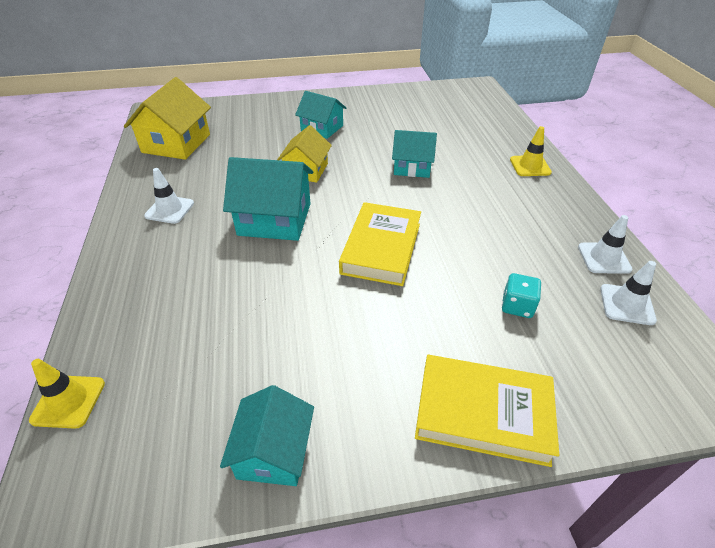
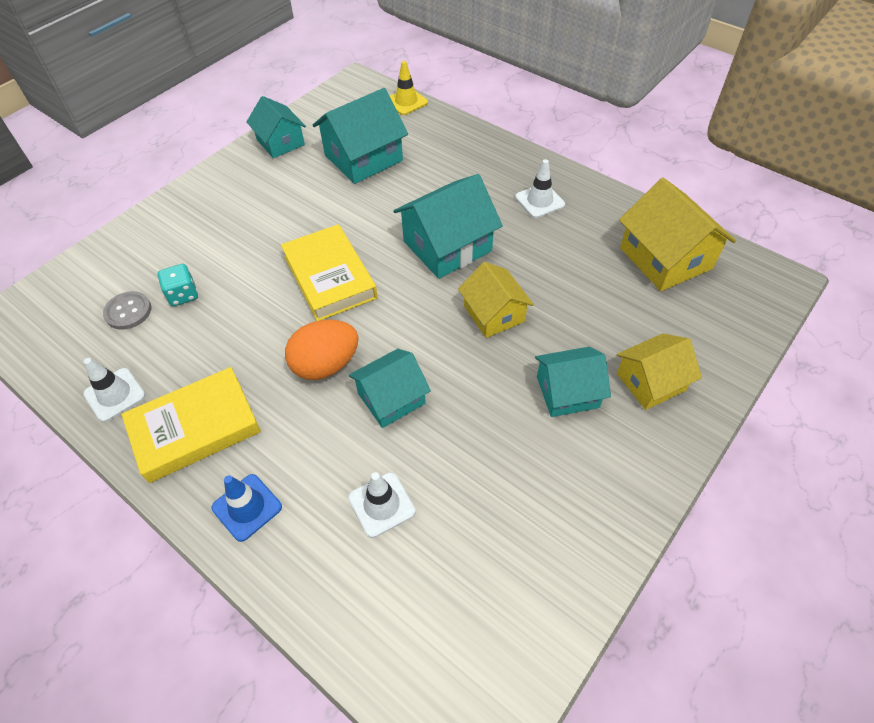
camera: 140 degrees right, 10 degrees up
(221, 347) = (363, 158): none -> turquoise house
(281, 114) = (651, 382): none -> yellow house
(436, 199) = (326, 365): none -> orange egg
(483, 413) = (177, 215): yellow book -> yellow book (195, 428)
(530, 166) = (247, 507): yellow traffic cone -> blue traffic cone
(578, 320) = (128, 311): none -> grey button
(627, 304) = (87, 352): white traffic cone -> white traffic cone (381, 504)

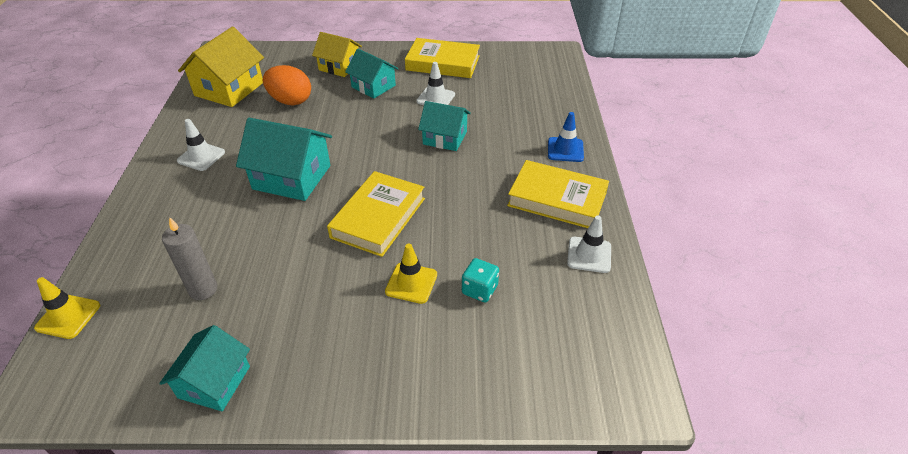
camera: 130 degrees left, 10 degrees down
(128, 311) = (530, 311): grey button -> none
(239, 260) = (411, 283): none -> yellow traffic cone
(326, 365) = (452, 174): orange egg -> orange egg (290, 101)
(363, 158) = (203, 289): turquoise house -> grey candle
(381, 504) = (505, 111): white traffic cone -> white traffic cone (435, 98)
(494, 314) = (340, 130): yellow house -> none
(570, 515) = (443, 63): none -> yellow book

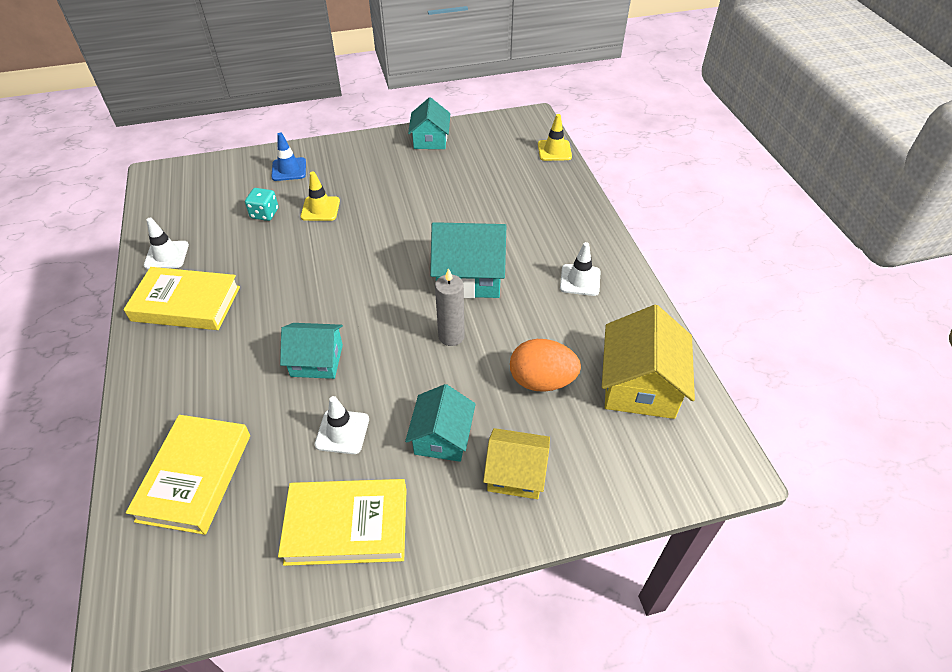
camera: 165 degrees right, 5 degrees up
(203, 289) = (477, 179): grey candle -> grey candle (451, 336)
(373, 86) = (442, 437): turquoise house -> turquoise house turned 75 degrees clockwise
(378, 218) = (364, 252): yellow book -> yellow book (195, 477)
(565, 150) = (163, 372): blue traffic cone -> blue traffic cone (289, 169)

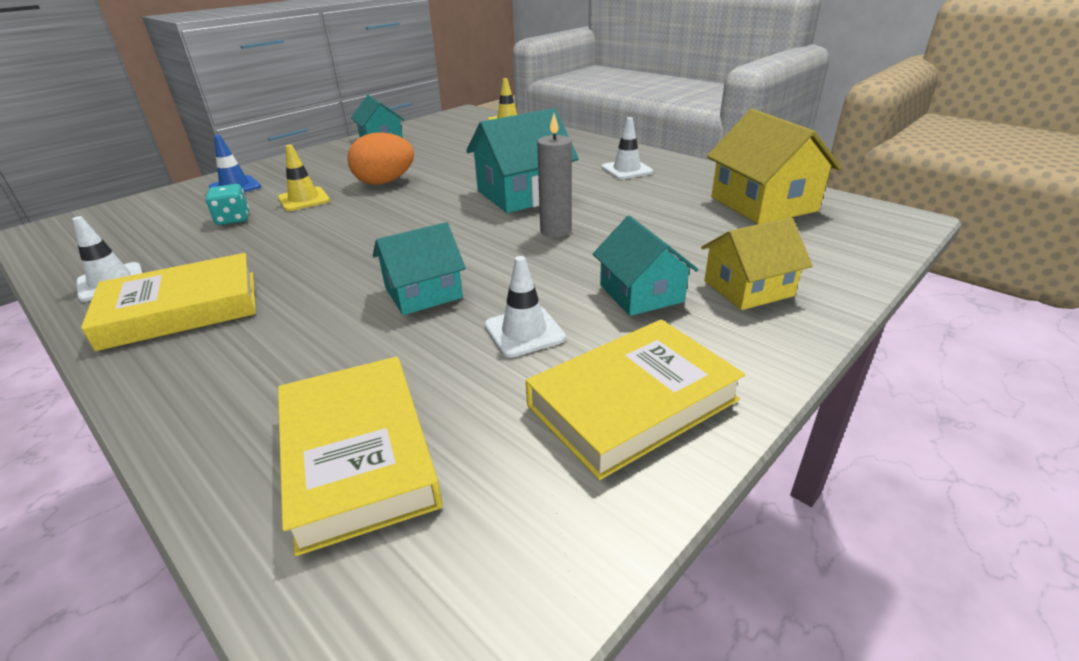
camera: 30 degrees left, 15 degrees down
(542, 381) = (680, 228): orange egg -> orange egg (385, 182)

